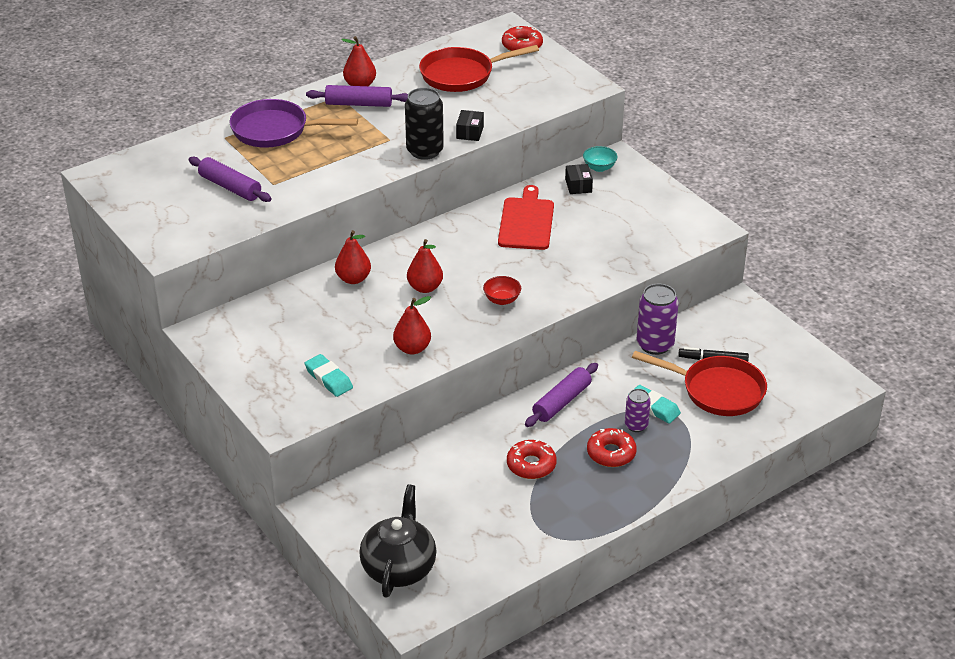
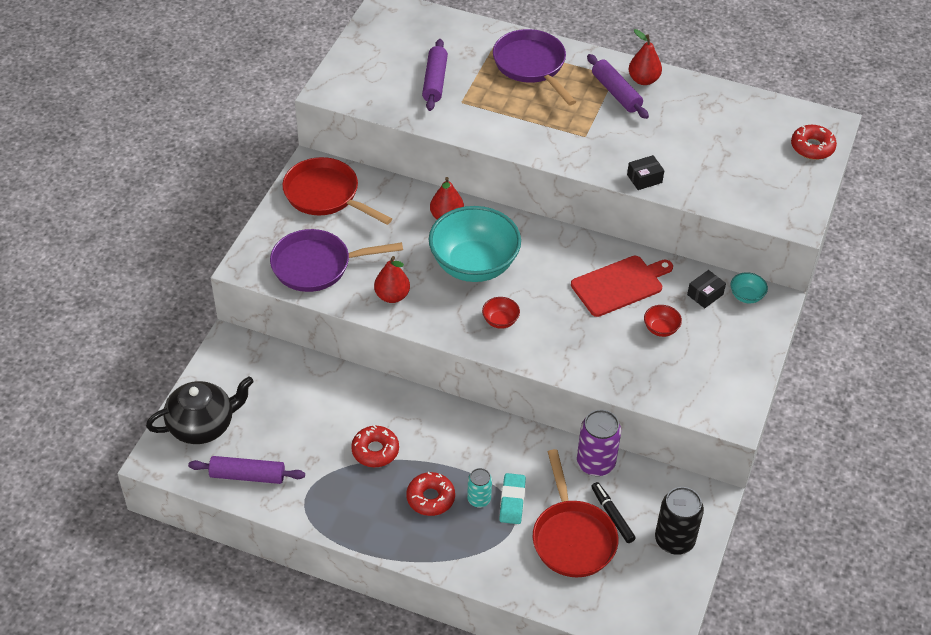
camera: 55 degrees right, 10 degrees up
(329, 379) = (317, 265): turquoise eraser -> purple pan
(425, 151) = (590, 164): black can -> black can (674, 540)
(425, 287) = (474, 265): red pear -> turquoise bowl
(461, 75) = (724, 132): red pan -> red pan (325, 195)
(562, 402) = (467, 433): purple rolling pin -> purple rolling pin (247, 476)
(592, 222) = (661, 329): none -> red bowl
(636, 425) = (479, 499): purple can -> turquoise can

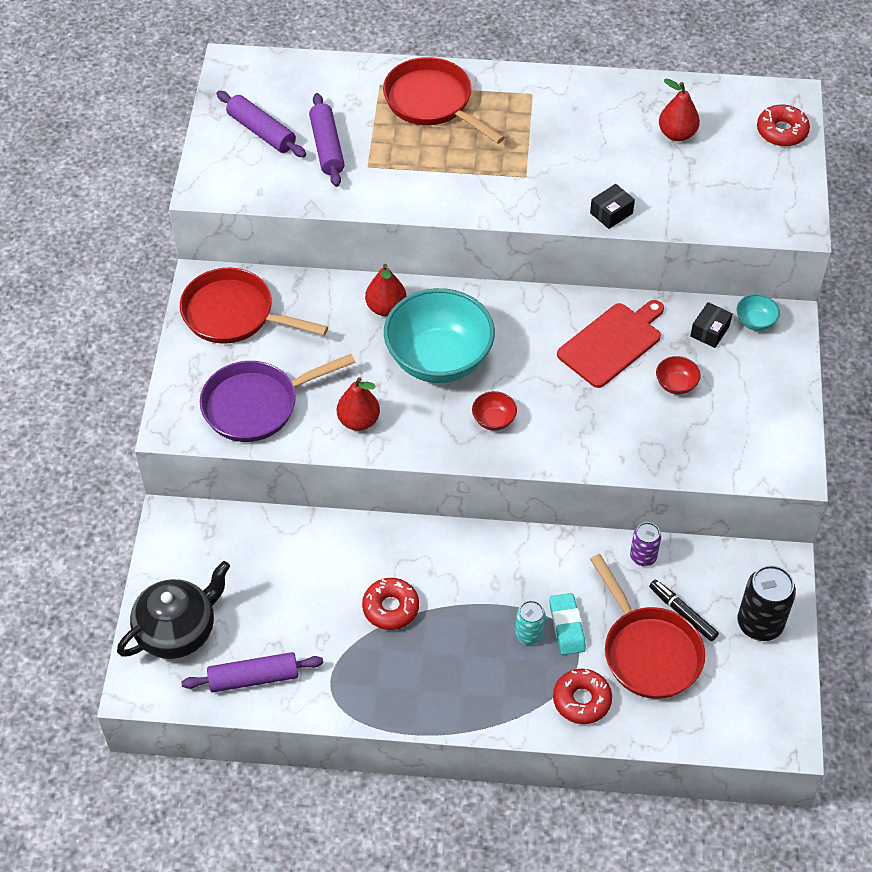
camera: 15 degrees left, 5 degrees up
(430, 498) = (474, 648): red donut -> red donut (581, 700)
(531, 66) = (432, 102): purple pan -> red pan
(595, 463) = (643, 556): purple can -> purple can, size x0.59
(616, 93) = (541, 115): purple rolling pin -> purple rolling pin (261, 132)
(643, 80) = (566, 91): red pear -> red pear (677, 134)

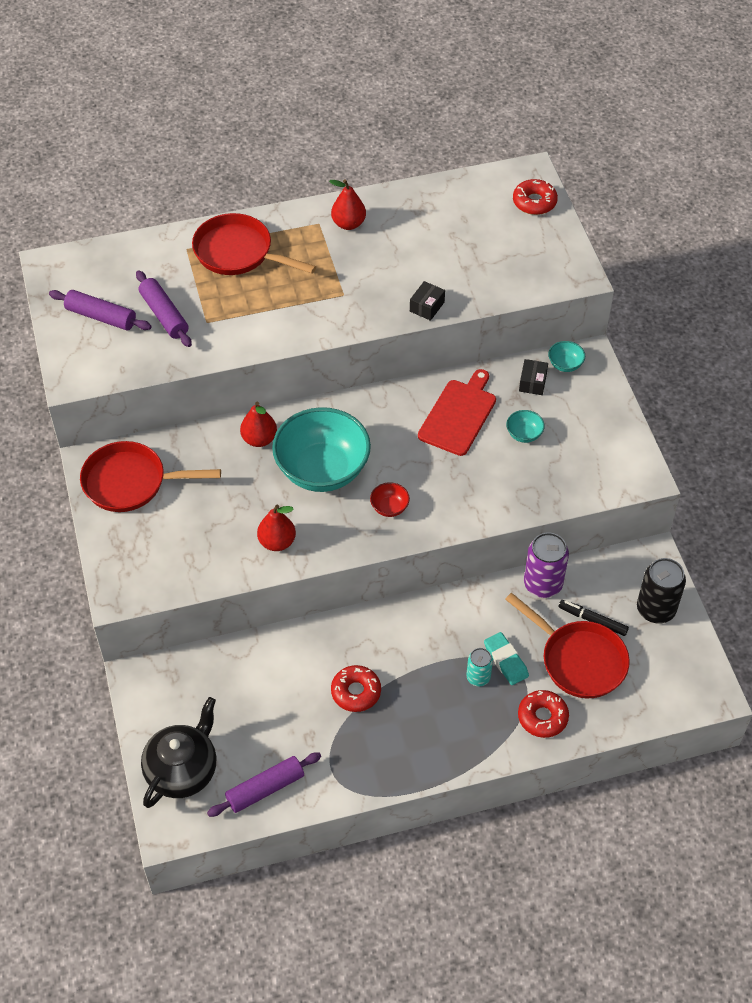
camera: 20 degrees left, 0 degrees up
(256, 405) = (184, 555): purple pan -> none
(643, 556) = (543, 584): purple can -> purple can, size x1.69
(676, 384) = (524, 434): red bowl -> turquoise bowl
(677, 134) = (452, 226): red pear -> red pear (348, 224)

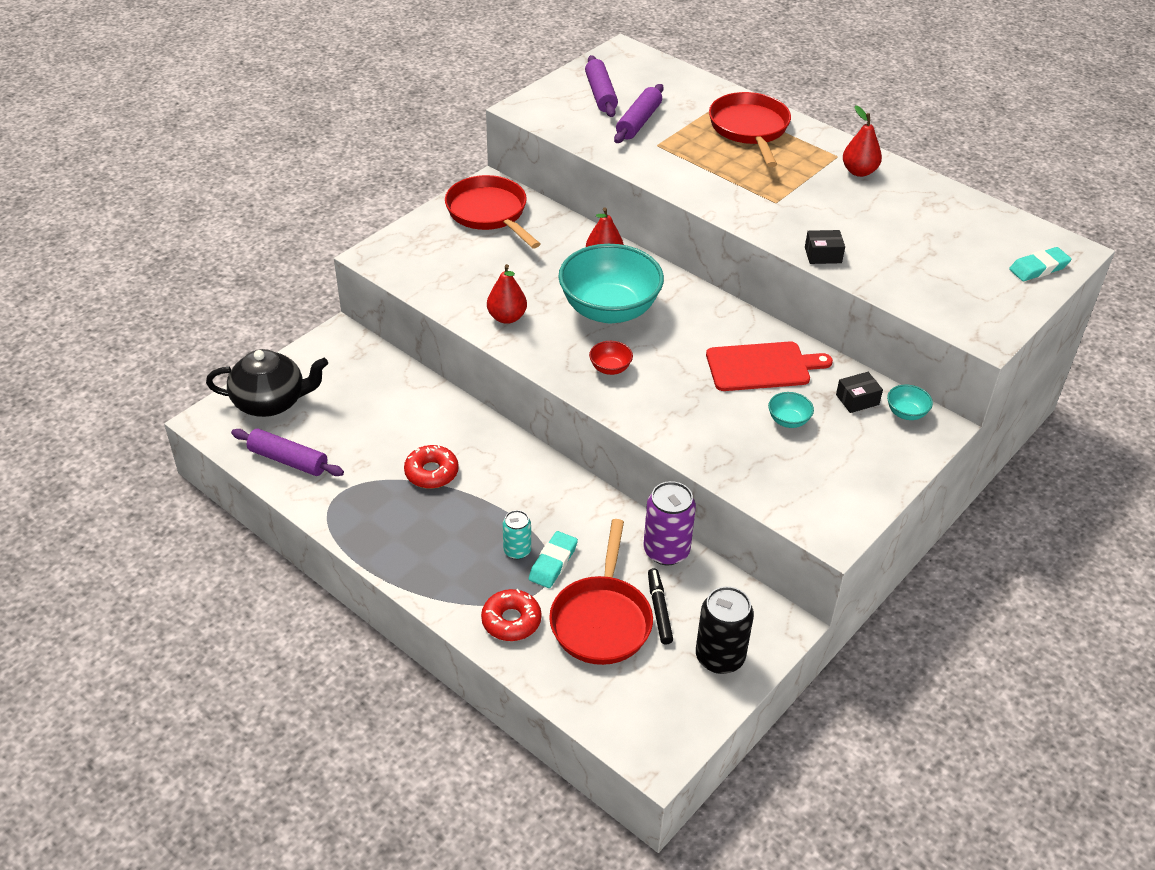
camera: 55 degrees right, 10 degrees down
(534, 202) = (1038, 268): red donut -> turquoise eraser

